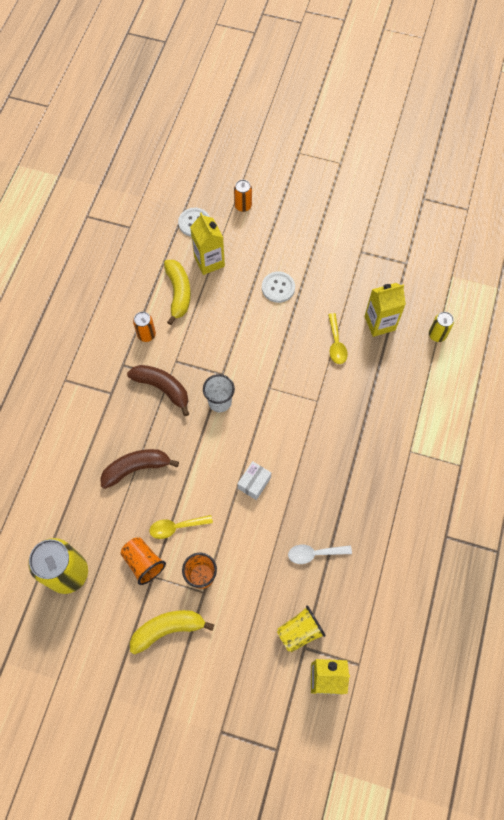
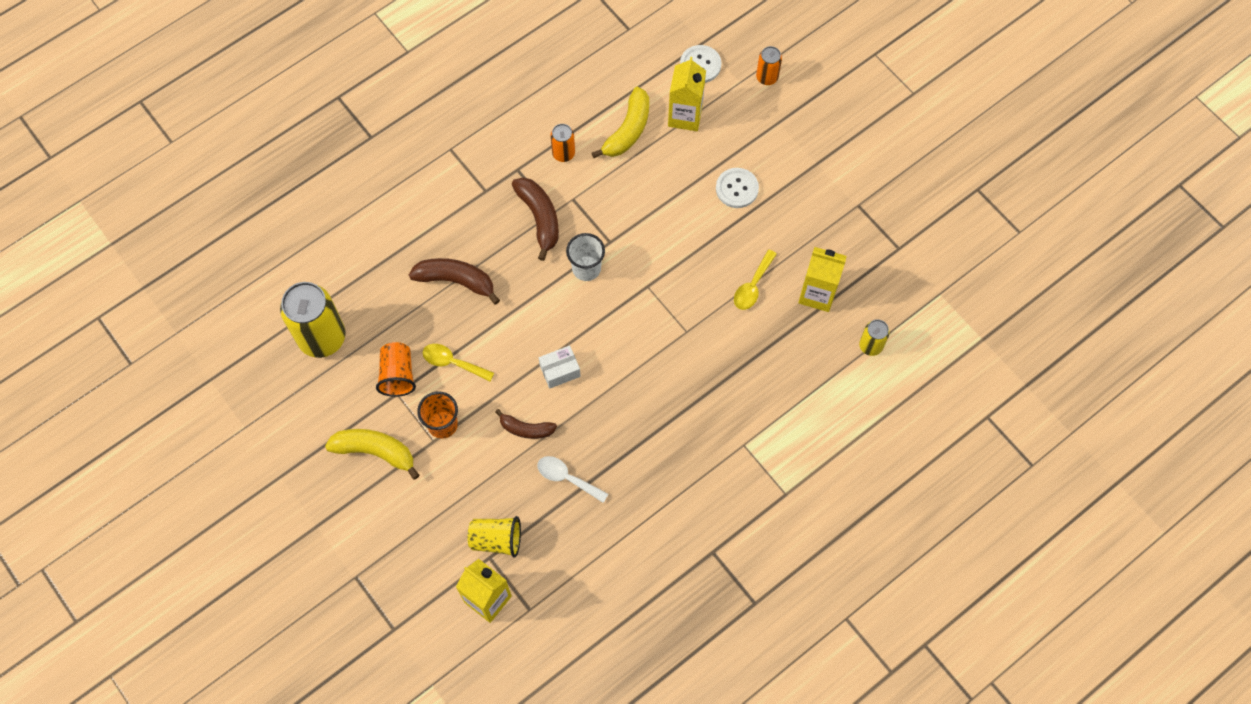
camera: 35 degrees right, 0 degrees up
(261, 539) = (526, 429): none -> brown banana

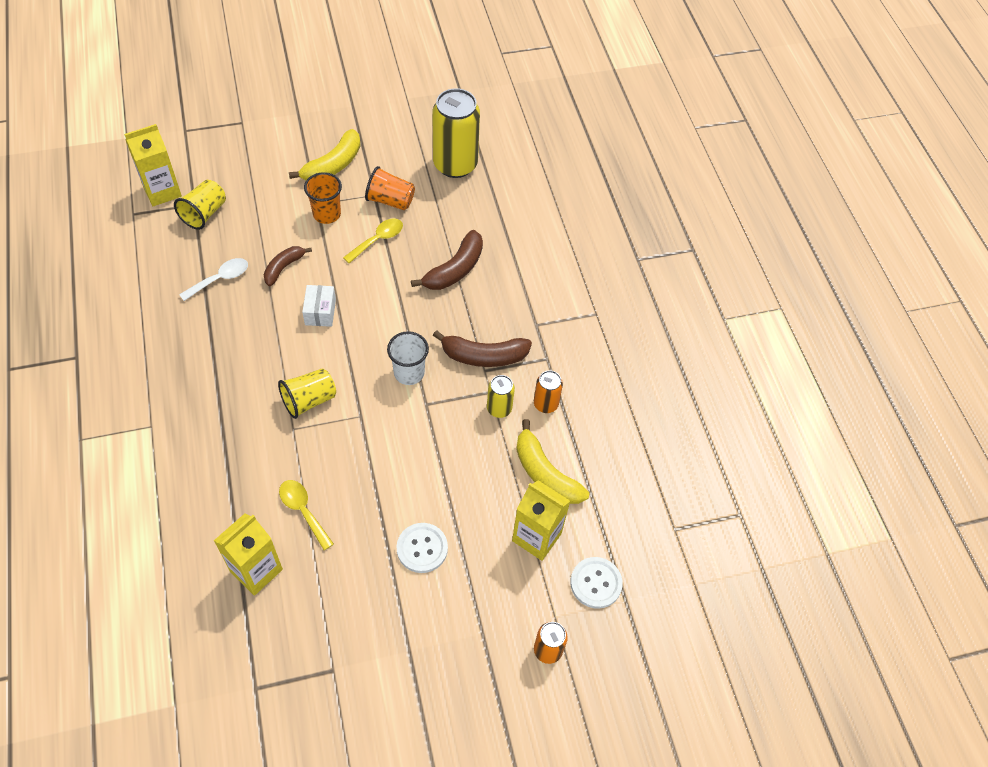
camera: 110 degrees right, 10 degrees down
(654, 333) = (309, 400): none -> yellow cup
(870, 346) = (166, 595): yellow can -> yellow can (499, 408)

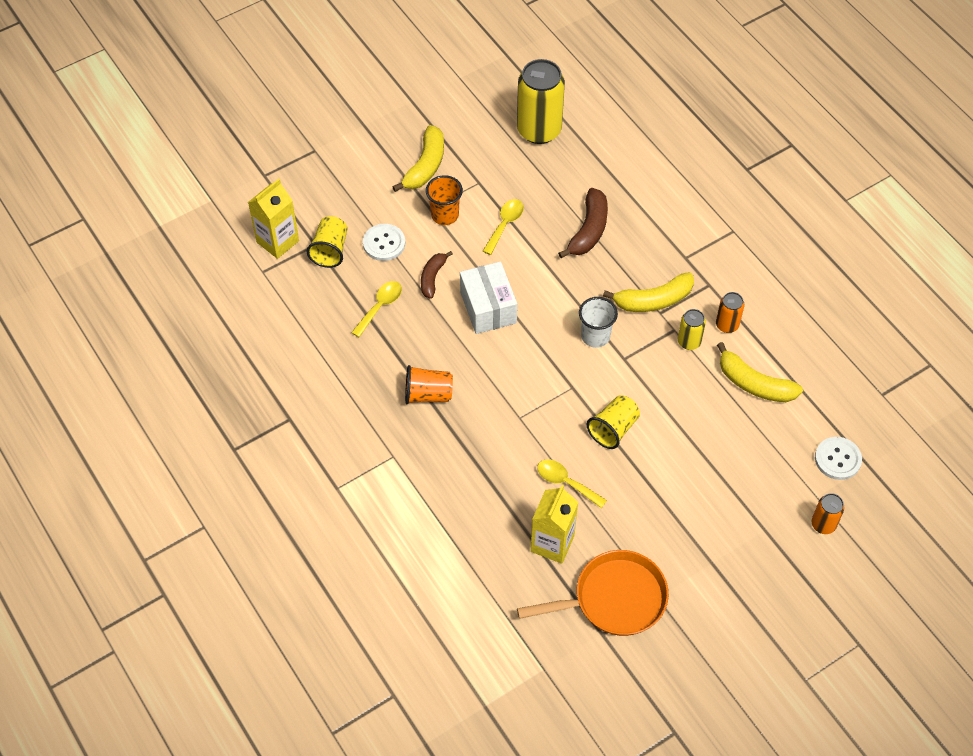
camera: 15 degrees left, 0 degrees up
(220, 279) = (380, 307): white spoon -> yellow spoon
(287, 654) = (614, 599): none -> orange pan
(309, 400) = (520, 388): yellow cup -> yellow cup (613, 429)
(320, 312) = (488, 307): white box -> white box, size x1.63
(390, 200) = (497, 183): orange cup -> orange cup (428, 394)
(422, 548) = (682, 479): white button -> white button (384, 243)
(483, 356) = (653, 300): brown banana -> yellow banana
(536, 537) = (772, 438): yellow carton -> none

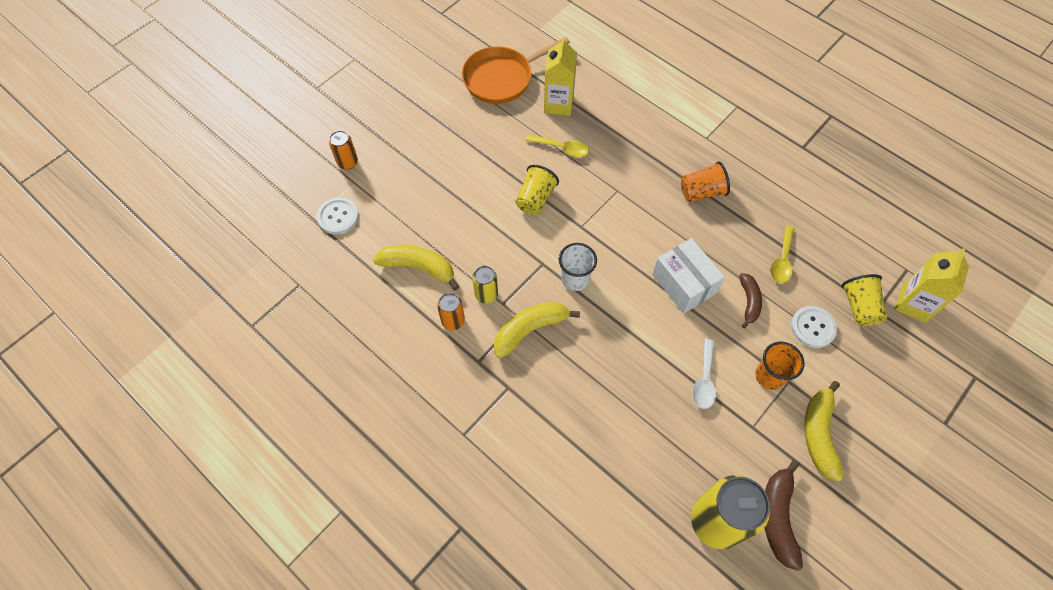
camera: 165 degrees right, 5 degrees up
(505, 225) = (704, 380): yellow spoon -> white spoon
(589, 230) = (616, 395): brown banana -> brown banana (778, 517)

